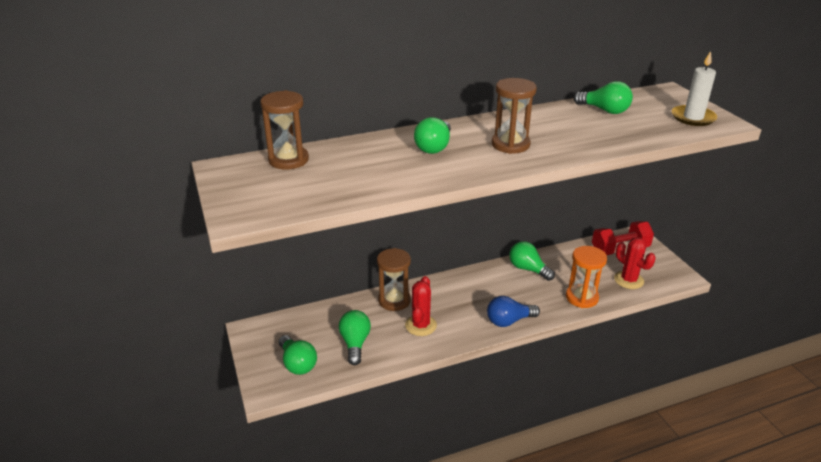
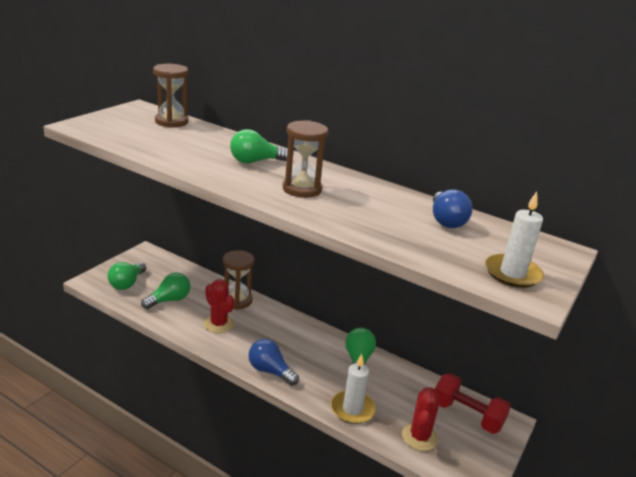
camera: 50 degrees right, 5 degrees down
(420, 325) = (219, 324): red cactus -> red cactus turned 75 degrees clockwise
(582, 297) = (352, 409): orange hourglass -> white candle
(604, 110) = (446, 220): green light bulb -> blue light bulb

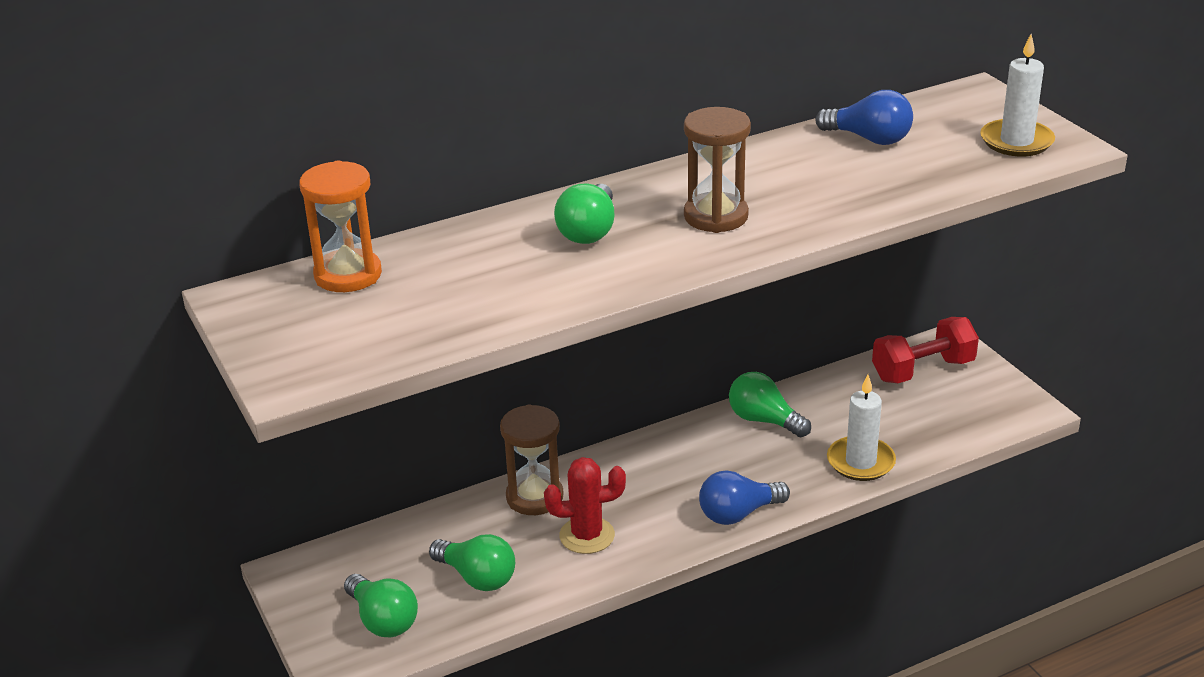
camera: 55 degrees left, 5 degrees up
(169, 300) = (477, 577): green light bulb -> green light bulb turned 135 degrees clockwise
(171, 122) = (348, 275): brown hourglass -> orange hourglass
(419, 437) = (940, 424): red cactus -> none

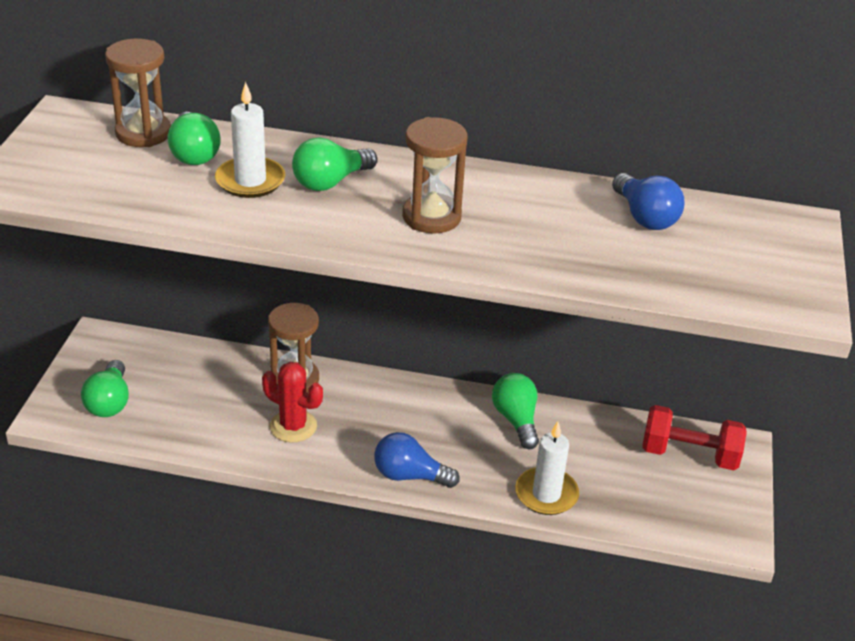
camera: 35 degrees right, 5 degrees up
(348, 275) = (143, 133): orange hourglass -> brown hourglass
(477, 577) = (194, 410): green light bulb -> green light bulb (193, 153)
(1016, 141) = (766, 281): white candle -> white candle (250, 181)

